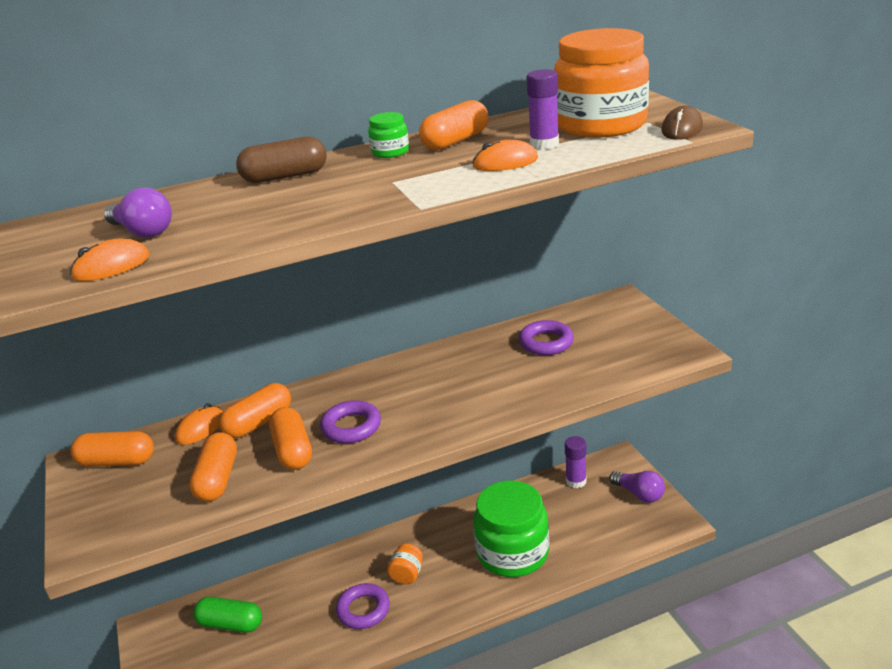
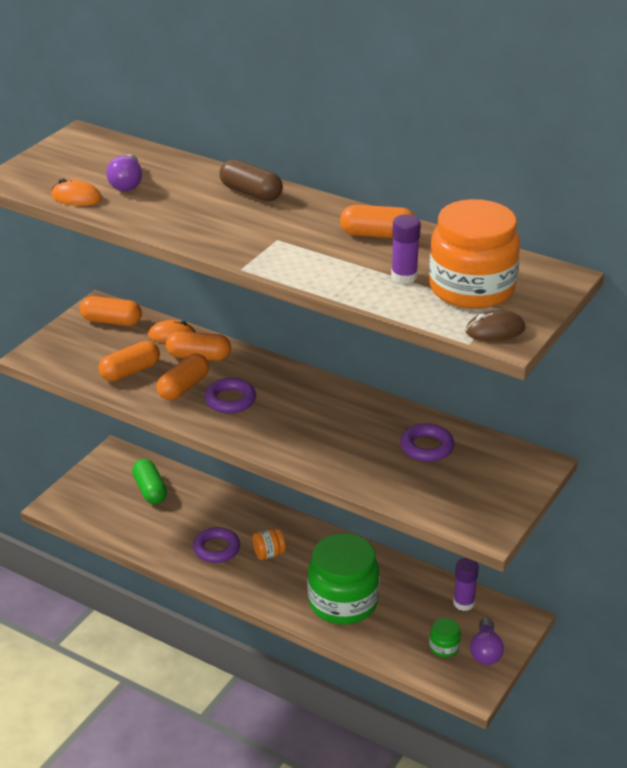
camera: 50 degrees right, 5 degrees up
(117, 461) = (111, 321): orange capsule -> orange capsule turned 45 degrees counterclockwise
(390, 152) = (331, 215): green jar -> green jar (444, 647)
(505, 162) = (350, 273): orange mouse -> none

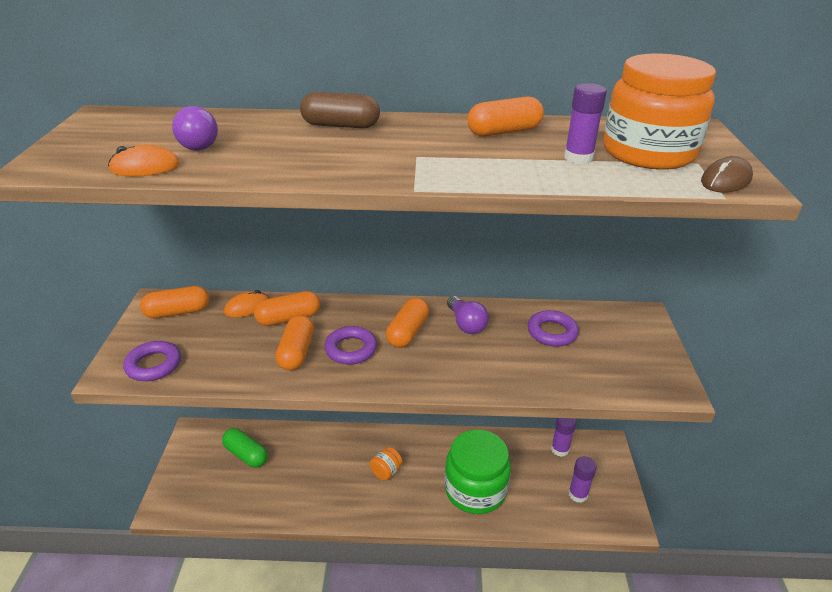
camera: 30 degrees left, 0 degrees up
(130, 371) = (231, 354): orange capsule -> orange capsule (407, 332)
(216, 549) = (340, 486): purple ring -> purple ring (153, 365)
(444, 647) = (578, 494): green jar -> purple glue stick
(485, 651) = (608, 483): purple light bulb -> purple light bulb (466, 324)

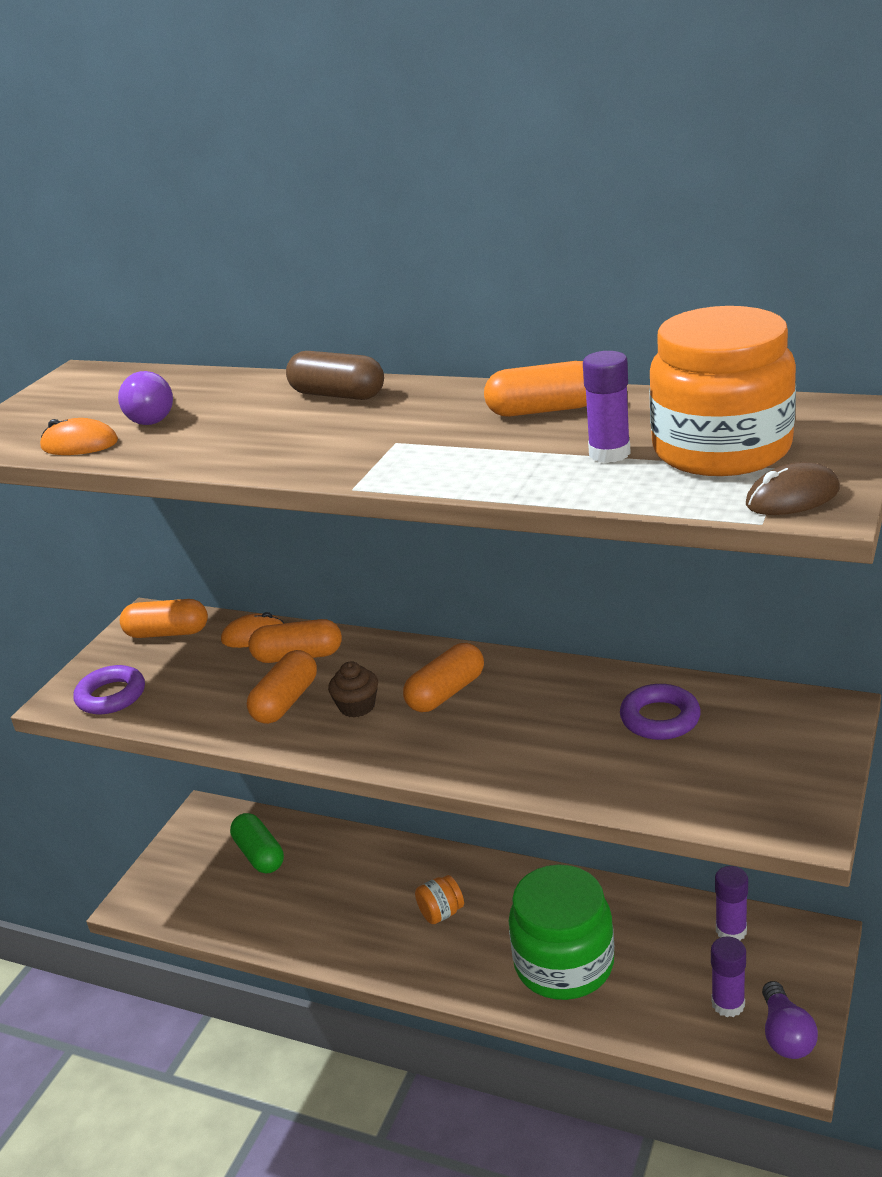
camera: 25 degrees right, 5 degrees down
(351, 349) = (357, 706): purple ring -> brown cupcake
(466, 324) = (536, 691): purple light bulb -> purple light bulb (785, 1035)

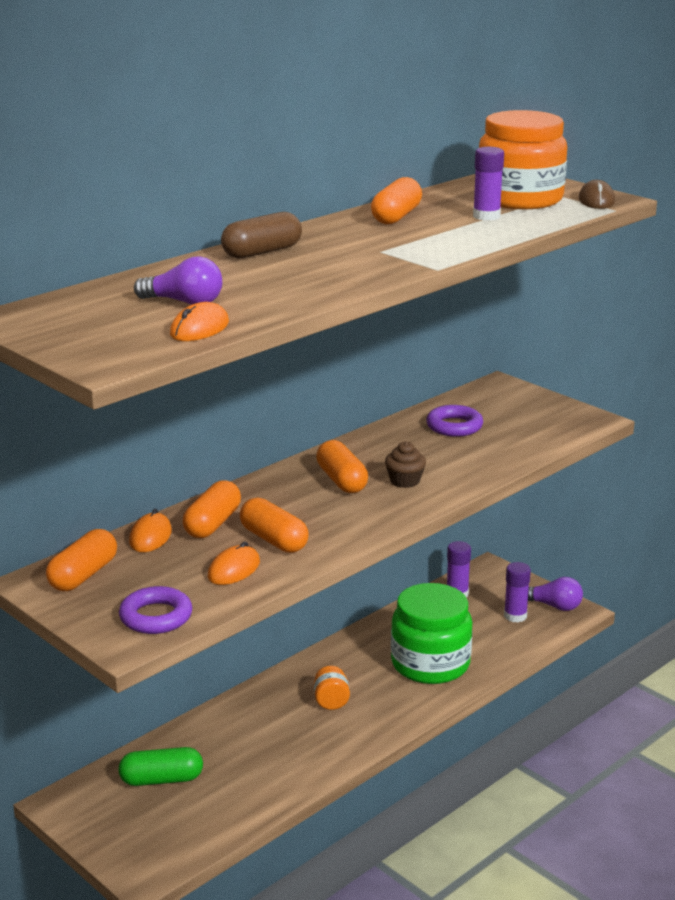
camera: 70 degrees left, 5 degrees down
(214, 702) = (234, 570): none -> orange mouse
(357, 706) = (317, 514): brown cupcake -> brown cupcake (405, 481)

